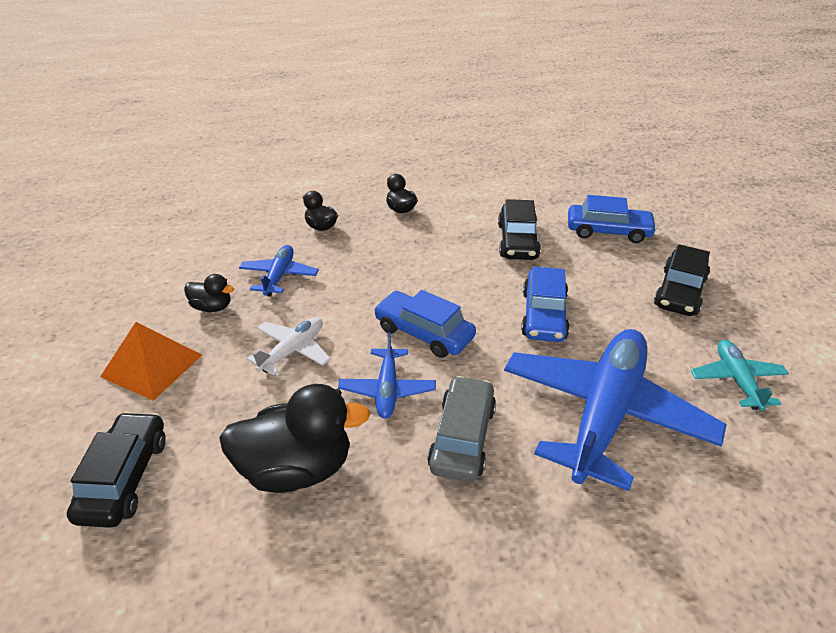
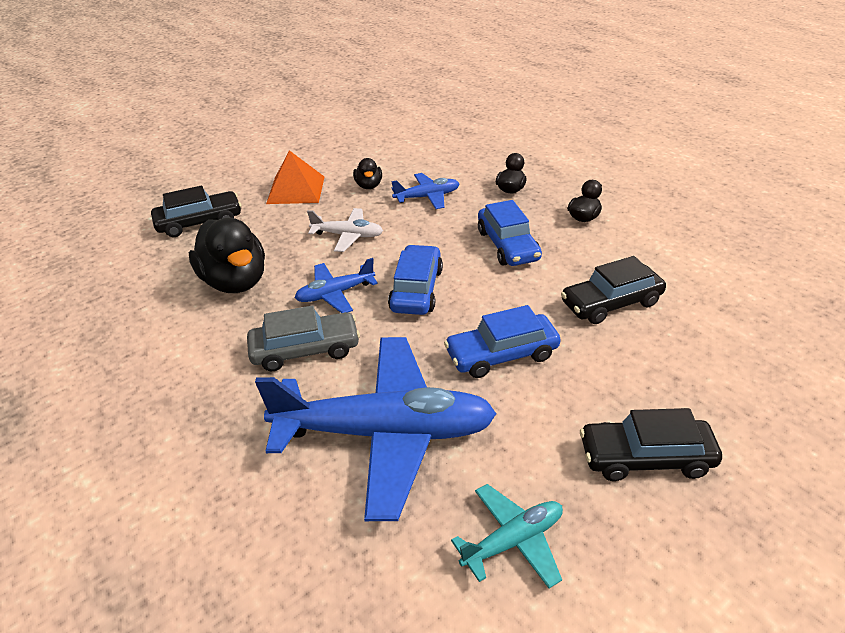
camera: 65 degrees right, 0 degrees up
(608, 231) = (710, 366): blue car -> blue car (507, 245)

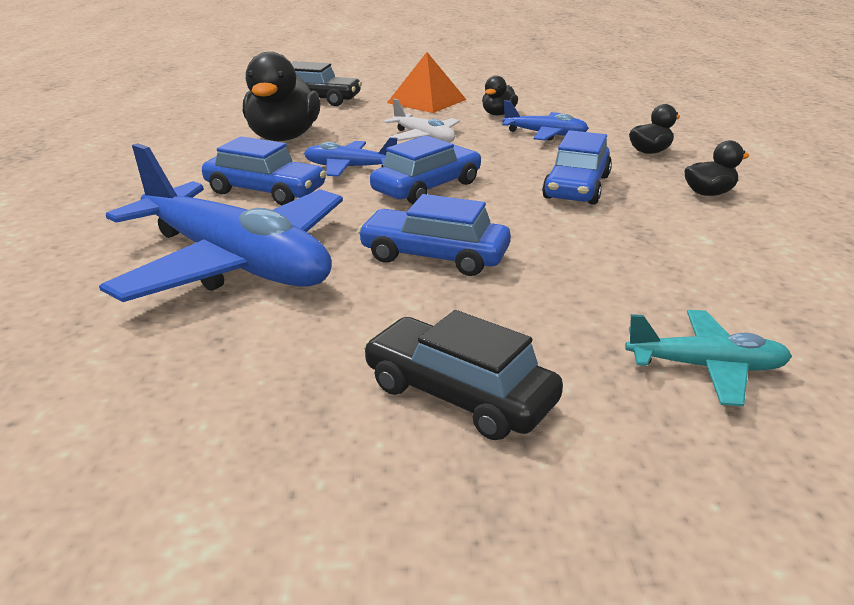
camera: 35 degrees right, 10 degrees down
(305, 350) = (265, 191): grey car -> blue car
(513, 541) = (211, 383): turquoise plane -> turquoise plane (706, 367)
(611, 303) = (630, 264): black car -> none

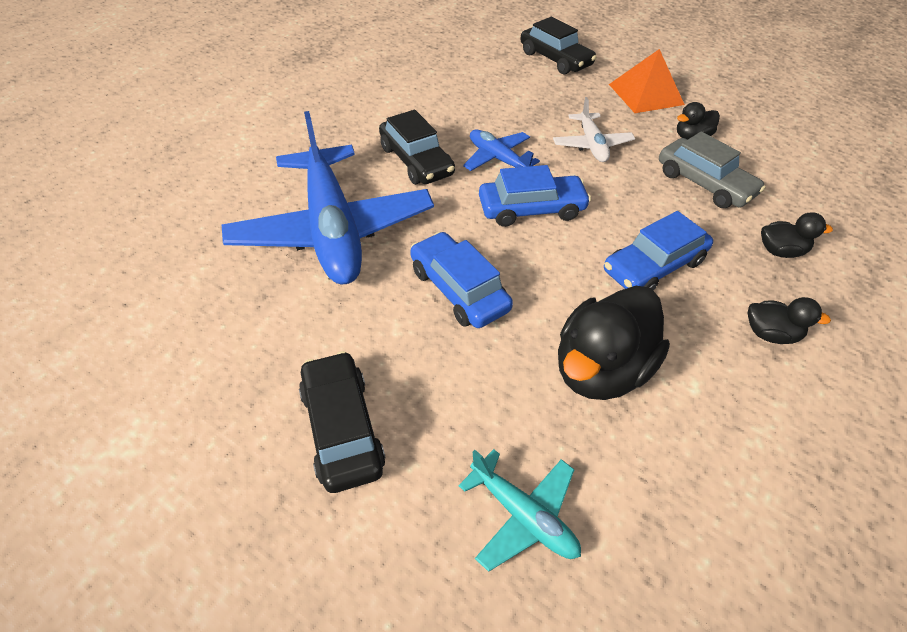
camera: 35 degrees right, 20 degrees up
(265, 191) = (416, 161): blue car -> black car
(283, 137) = (485, 101): black duck -> black duck (601, 369)
(545, 134) = (704, 183): blue plane -> grey car

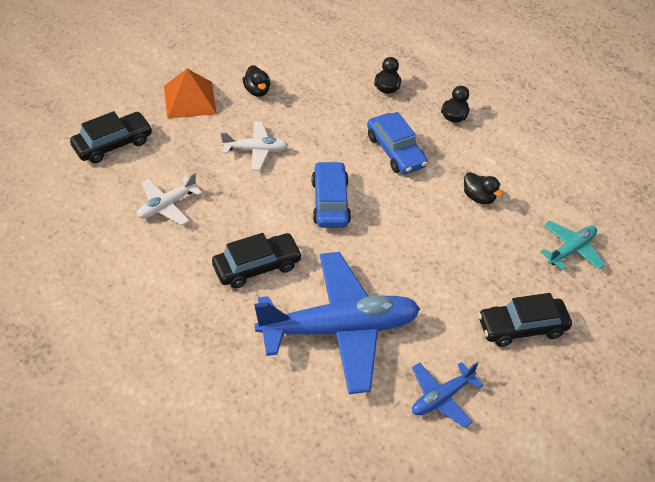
camera: 85 degrees left, 0 degrees up
(459, 289) = (410, 256): blue car -> none
(485, 97) = (167, 205): none -> white plane
(498, 159) = (264, 211): blue plane -> blue plane (441, 397)
(601, 369) = (478, 197): black duck -> black duck, size x0.50
(704, 183) = (314, 101): grey car -> none

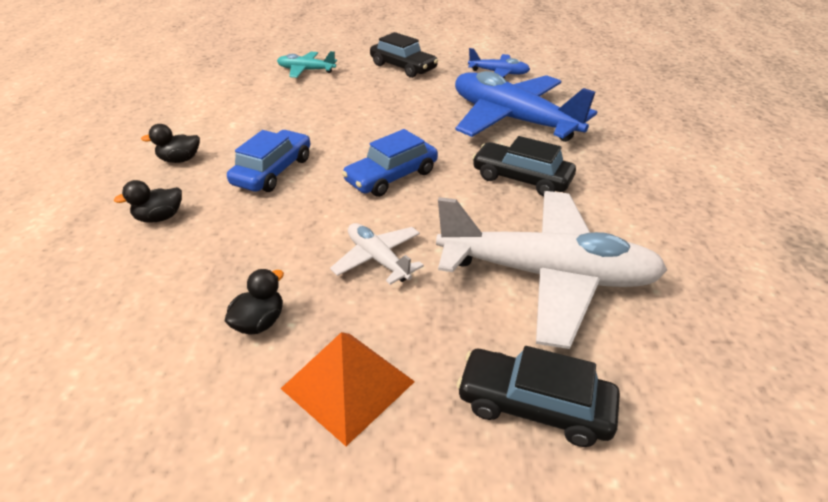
camera: 125 degrees left, 10 degrees down
(167, 205) = (546, 275): white plane -> white plane, size x2.13
(478, 197) = (291, 114): black duck -> none

